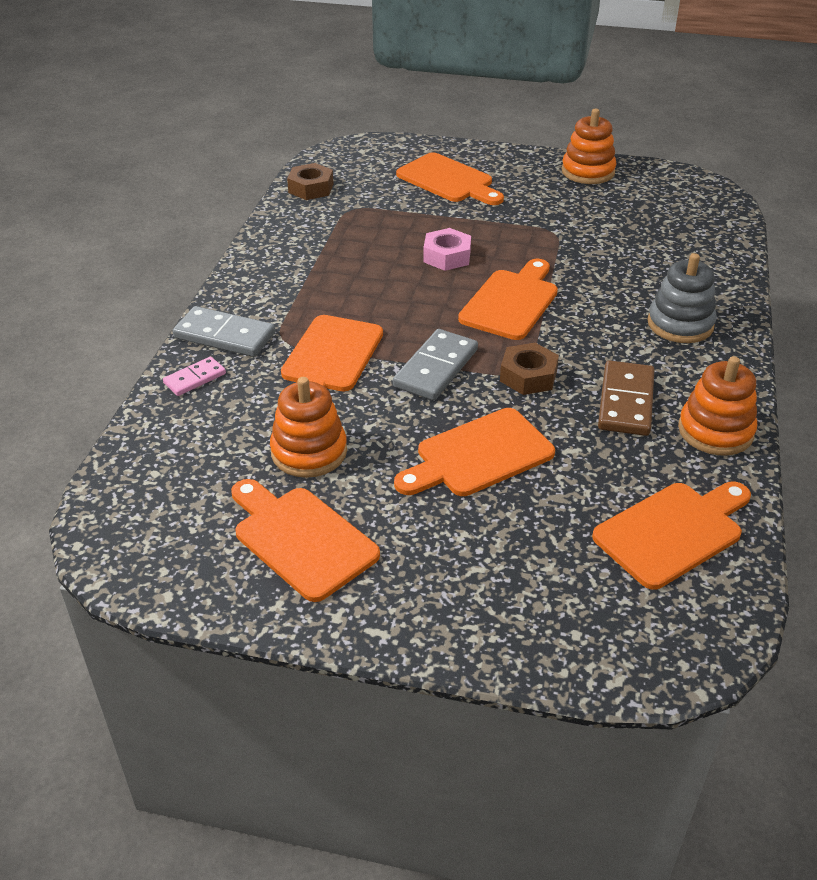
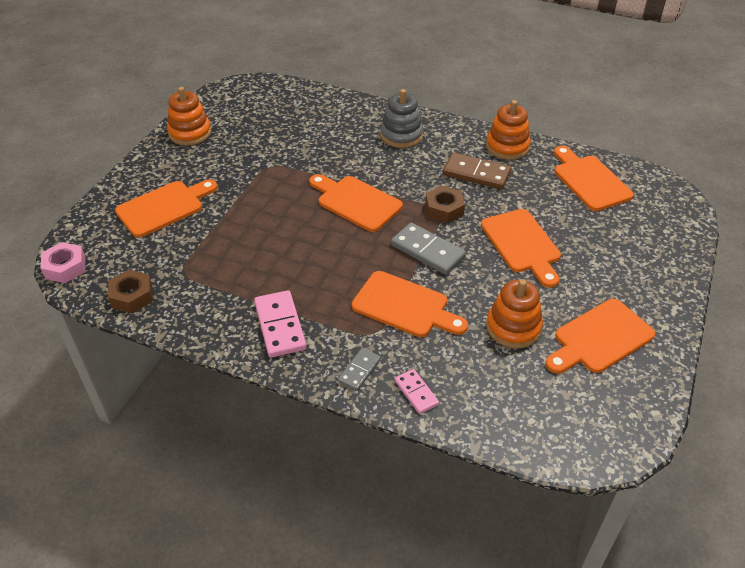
camera: 80 degrees left, 5 degrees up
(224, 336) = (359, 371): grey domino -> grey domino, size x0.58
(284, 277) = (280, 326): none -> pink domino
(447, 256) = (284, 225): pink nut -> pink nut (65, 267)

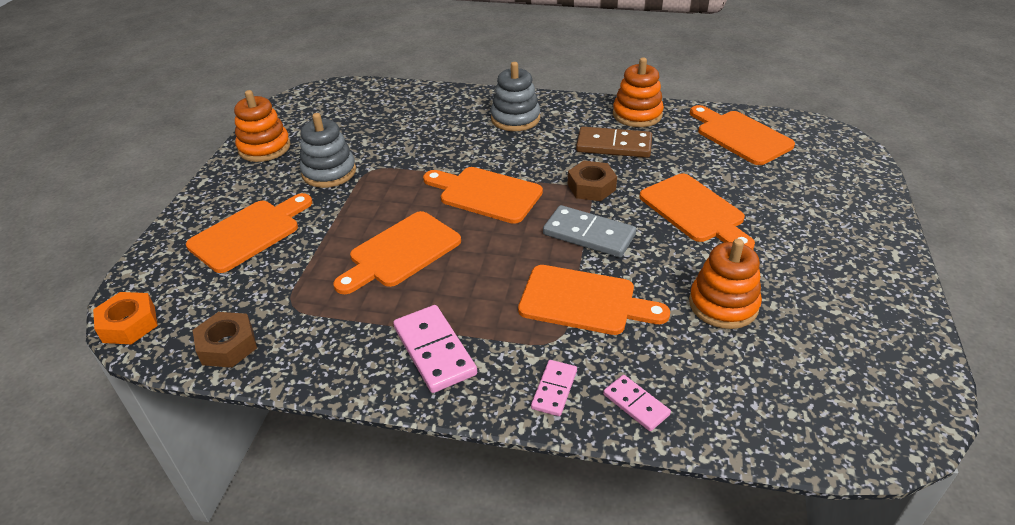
camera: 10 degrees left, 5 degrees down
(65, 267) = (129, 324): pink nut -> orange nut
(236, 163) = (329, 172): none -> grey stacking toy
(359, 371) = (554, 389): grey domino -> pink domino
(600, 338) = (828, 300): orange cutting board -> orange cutting board (400, 252)

